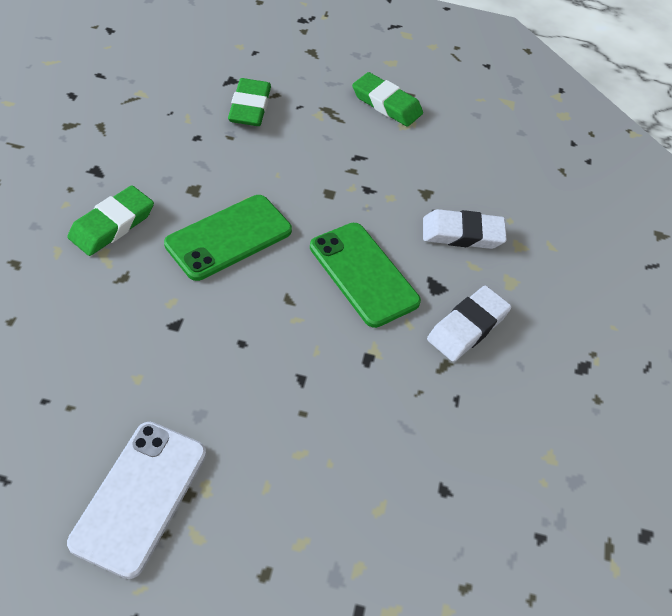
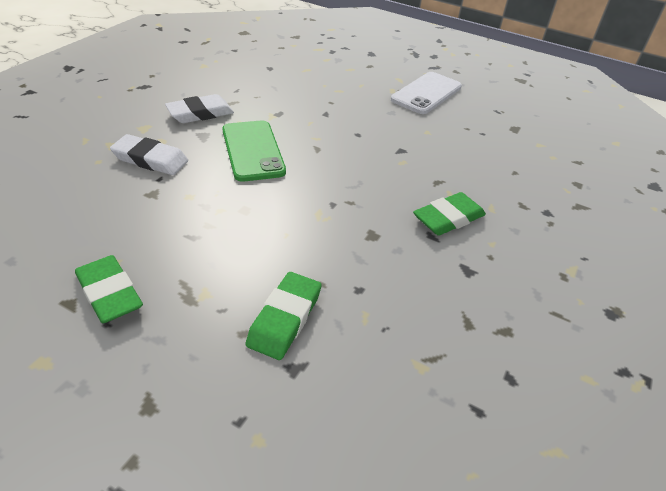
camera: 160 degrees left, 10 degrees down
(229, 237) = (350, 192): green phone -> none

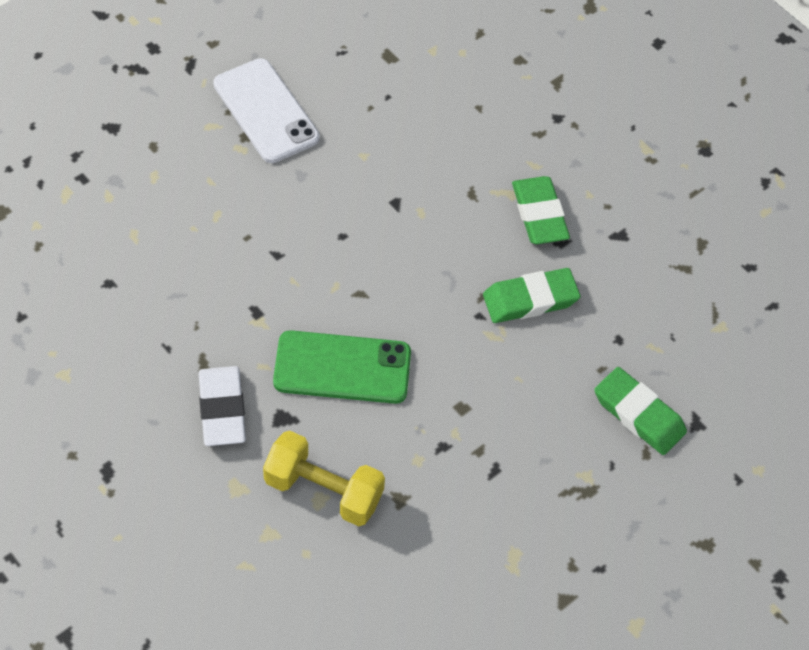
camera: 70 degrees left, 15 degrees up
(109, 293) = (561, 561): green eraser -> green eraser (530, 299)
(150, 159) = (323, 490): white eraser -> yellow dumbbell

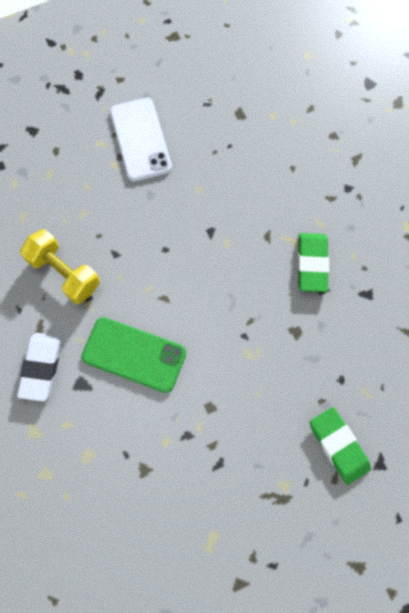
camera: 20 degrees right, 15 degrees up
(323, 490) = (92, 449): yellow dumbbell -> yellow dumbbell (64, 273)
(530, 299) = (285, 331): green eraser -> none

